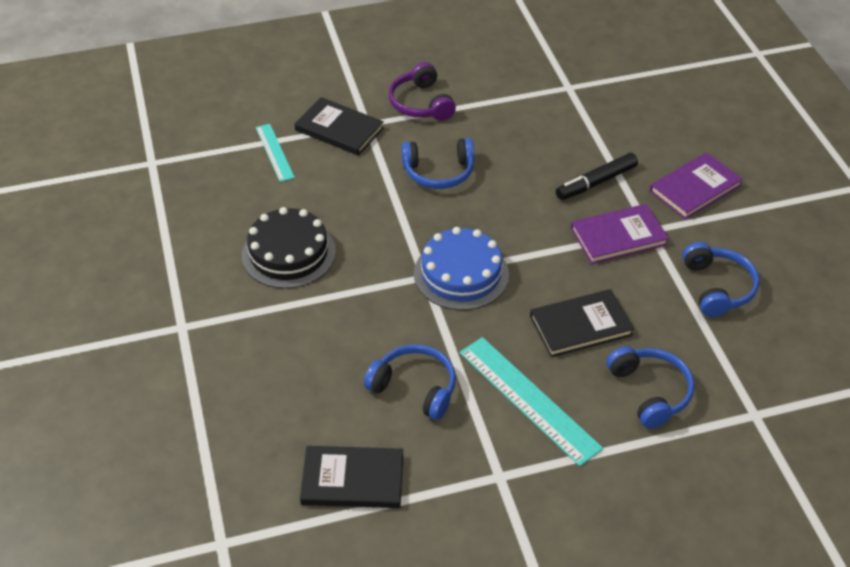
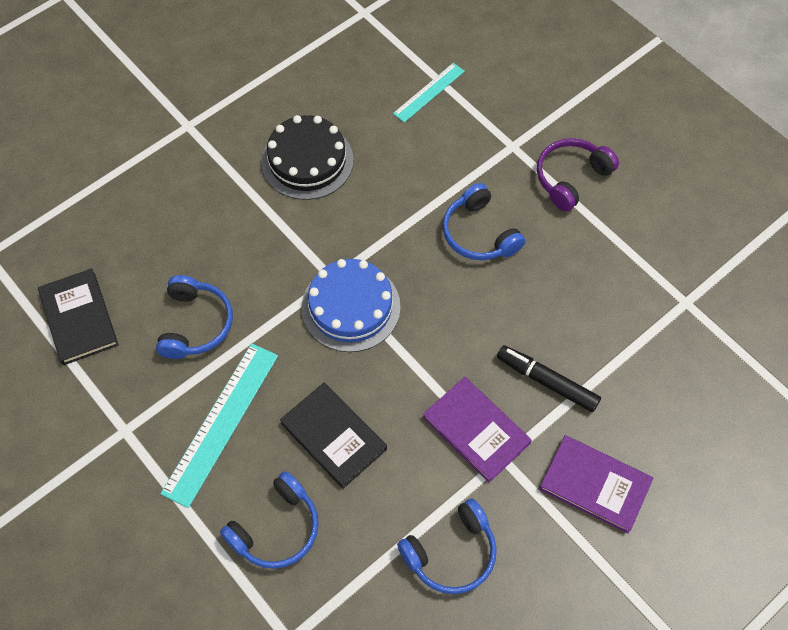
camera: 65 degrees right, 15 degrees up
(339, 129) = (490, 127): black book -> none

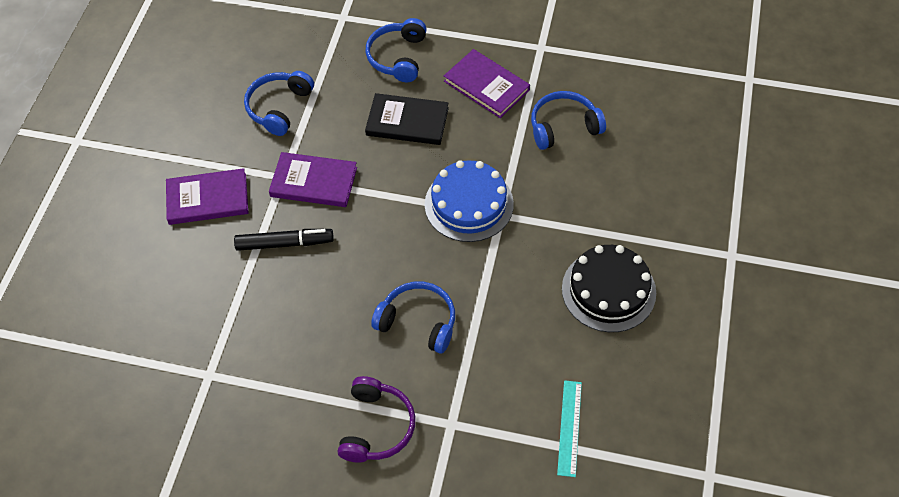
camera: 145 degrees right, 5 degrees down
(79, 318) = (642, 83): black book -> none
(196, 324) = (563, 126): blue headphones -> blue headphones turned 105 degrees clockwise
(221, 423) = (486, 86): turquoise ruler -> purple book

